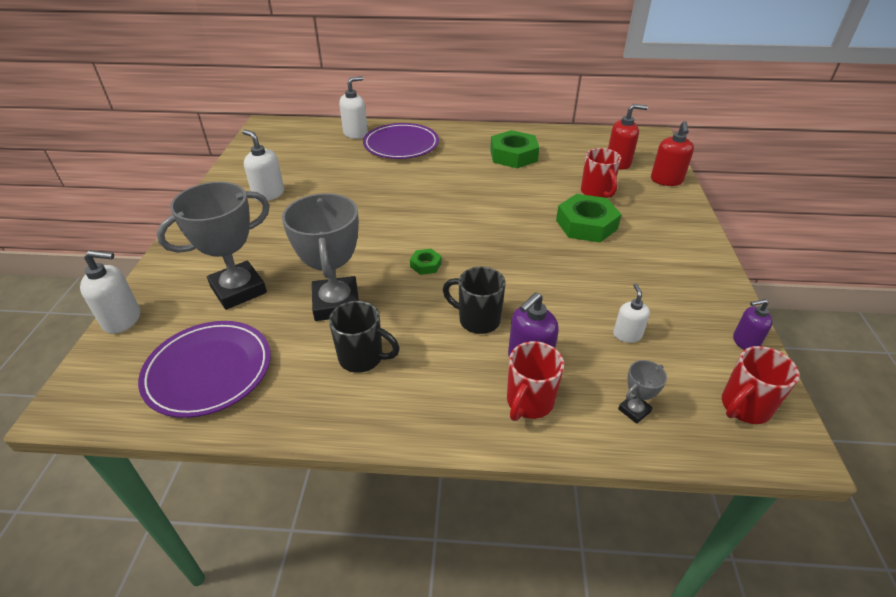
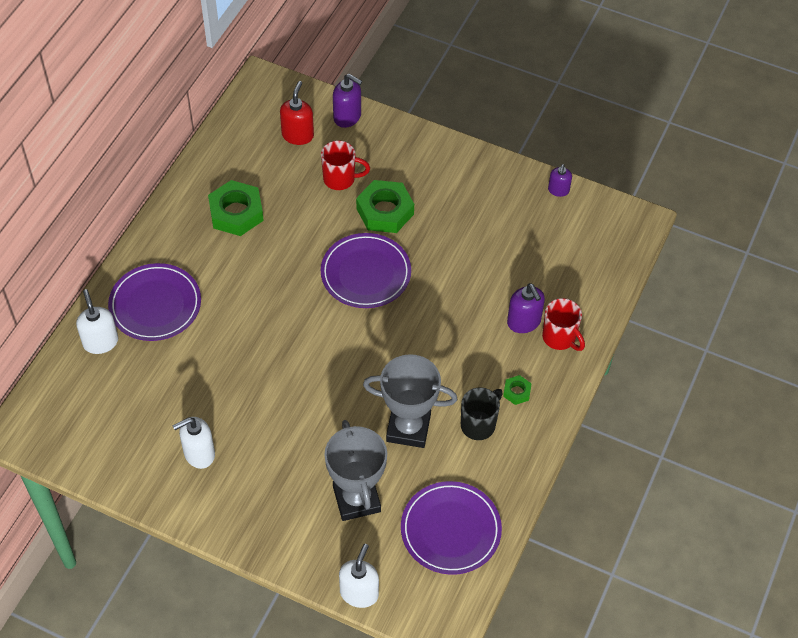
camera: 70 degrees left, 15 degrees up
(425, 265) = (386, 350): green nut -> green nut (517, 392)
(477, 320) = (470, 337): black mug -> none
(506, 231) = (365, 273): none -> purple plate
(627, 335) = (524, 252): white soap dispenser -> none
(634, 410) = (588, 284): grey trophy -> none
(666, 180) = (347, 117): red soap dispenser -> purple soap dispenser
(744, 407) = (608, 226): red mug -> none

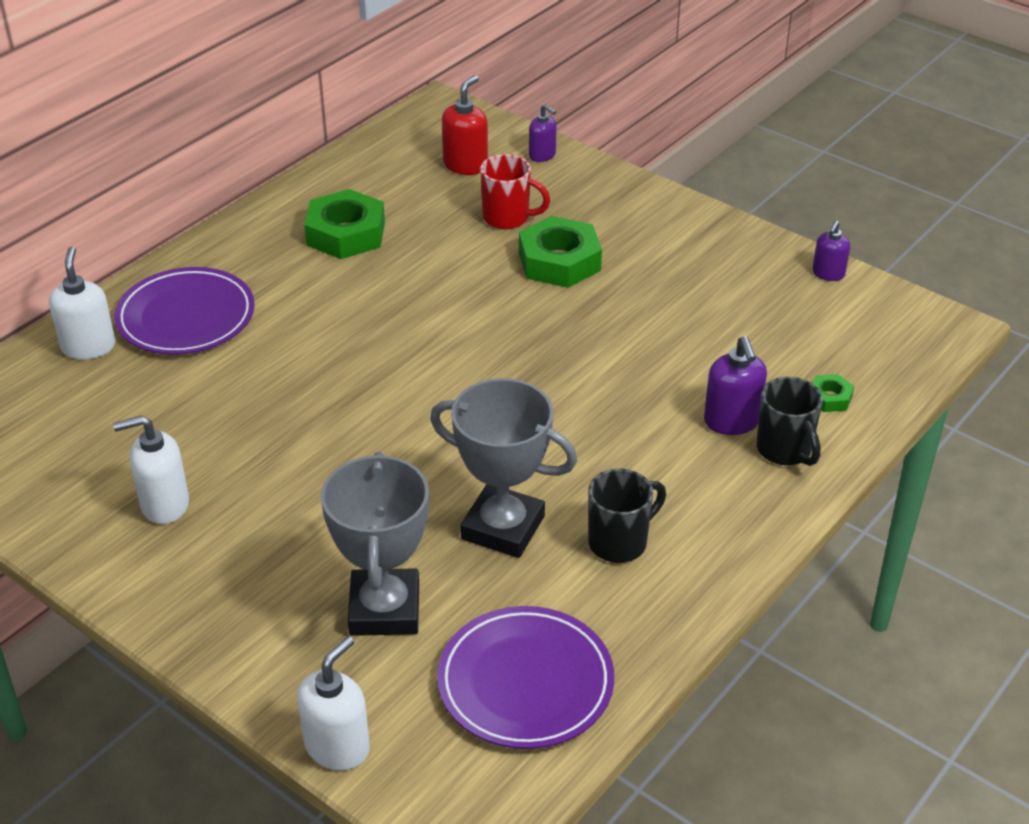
camera: 15 degrees right, 15 degrees down
(347, 117) = (542, 155): purple soap dispenser -> purple soap dispenser, size x0.65
(365, 273) = (505, 327): purple plate -> none
(517, 392) = (695, 509): green nut -> green nut (829, 398)
(560, 338) = (785, 450): red mug -> black mug

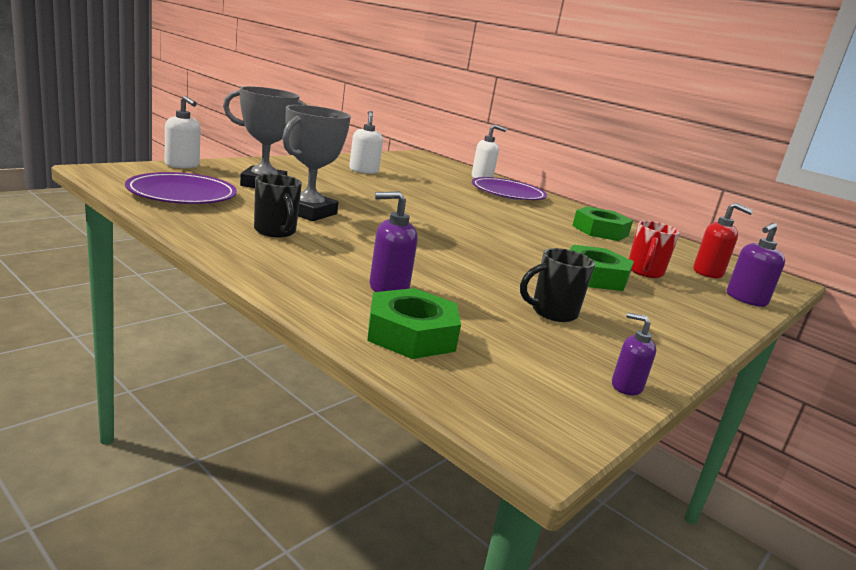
camera: 90 degrees right, 20 degrees down
(542, 155) = (746, 299): purple soap dispenser -> purple soap dispenser, size x1.54
(785, 450) = (344, 298): black mug -> black mug (552, 313)
(829, 398) = (411, 334): green nut -> green nut, size x2.09

